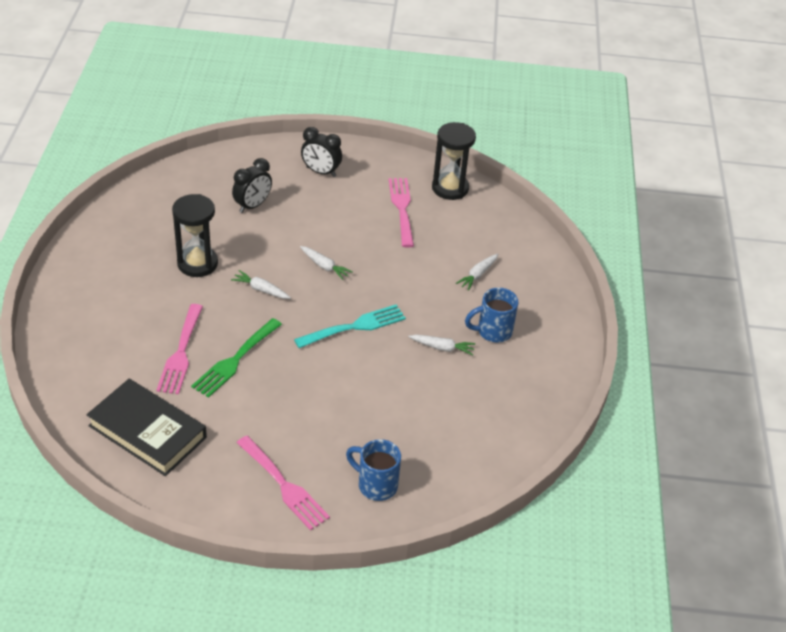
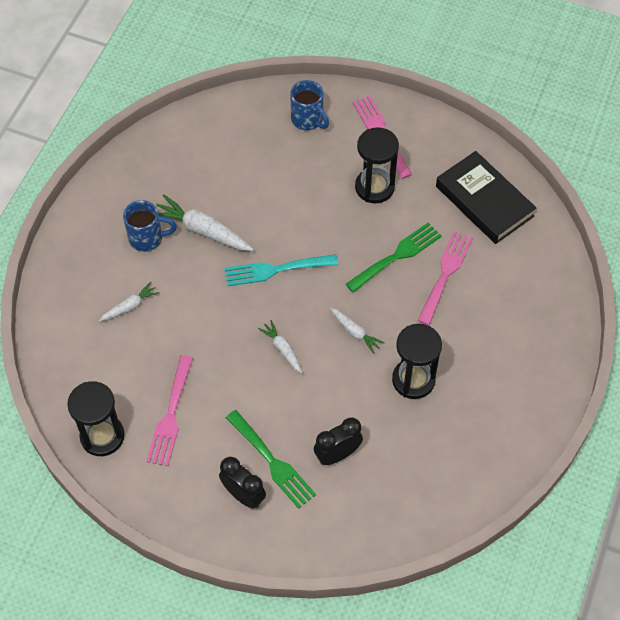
camera: 160 degrees left, 15 degrees up
(276, 423) = (374, 187): none -> black hourglass
(305, 193) = (272, 462): none -> green fork
(442, 348) = (202, 230): white carrot -> white carrot, size x1.76

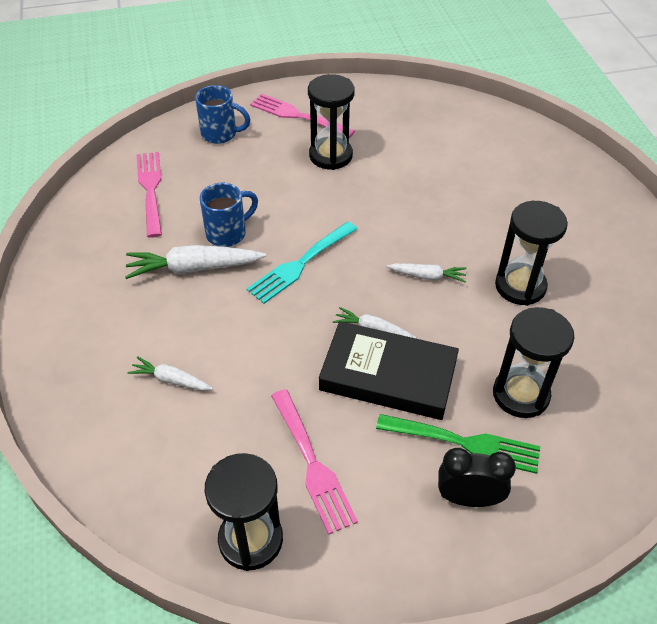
camera: 35 degrees left, 10 degrees down
(130, 306) = (171, 380): white carrot -> white carrot turned 90 degrees counterclockwise
(147, 238) = (138, 305): blue mug -> blue mug (228, 233)
(337, 454) = (521, 394): black clock -> black hourglass
(397, 256) = (402, 196): green fork -> none
(445, 273) = (458, 189): pink fork -> pink fork (150, 189)
(484, 201) = (434, 122): black book -> black book (388, 375)

